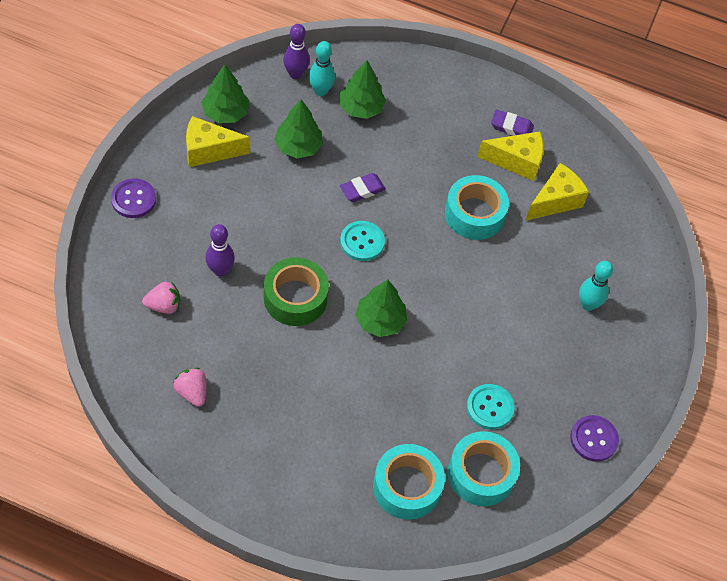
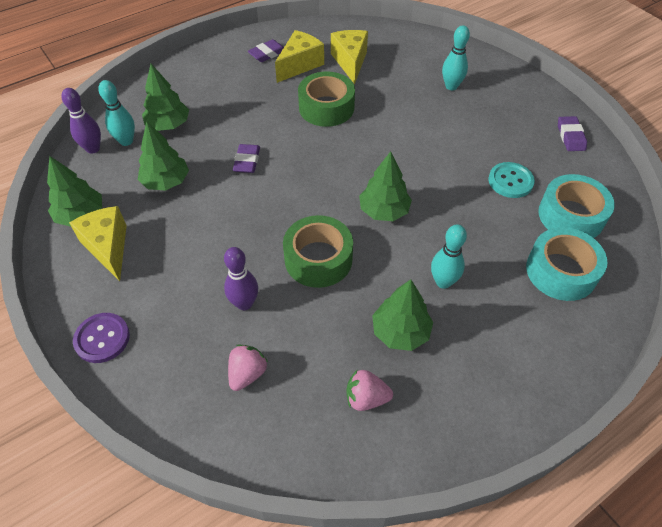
camera: 50 degrees left, 5 degrees down
(209, 151) = (108, 247): yellow cheese -> yellow cheese turned 120 degrees clockwise
(264, 389) = (400, 332): none -> green tree
(333, 399) = (443, 282): none -> turquoise bowling pin
(362, 242) = (297, 185): turquoise button -> none
(474, 214) = (326, 107): turquoise tape -> green tape
(593, 439) = (570, 136): purple button -> purple eraser

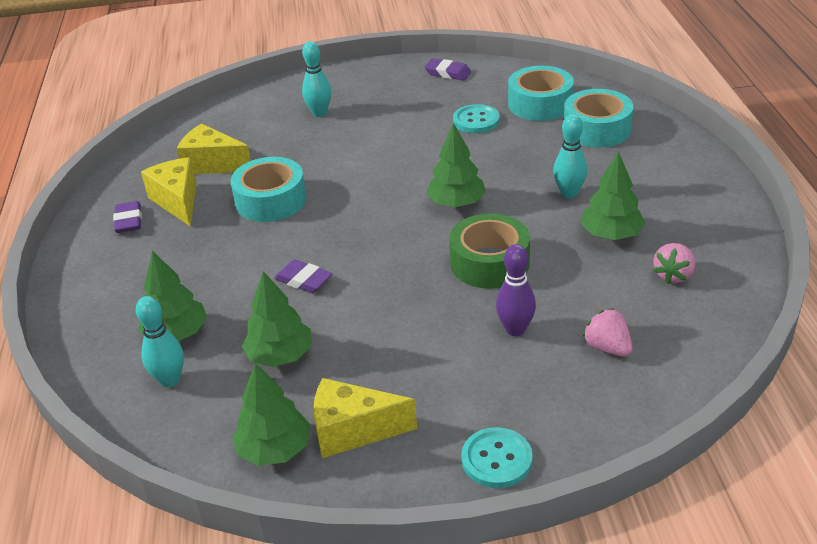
camera: 60 degrees left, 15 degrees down
(93, 149) = (154, 417): purple bowling pin -> none
(102, 338) = (496, 459): purple button -> turquoise button
(326, 107) = (271, 200): green tape -> turquoise tape

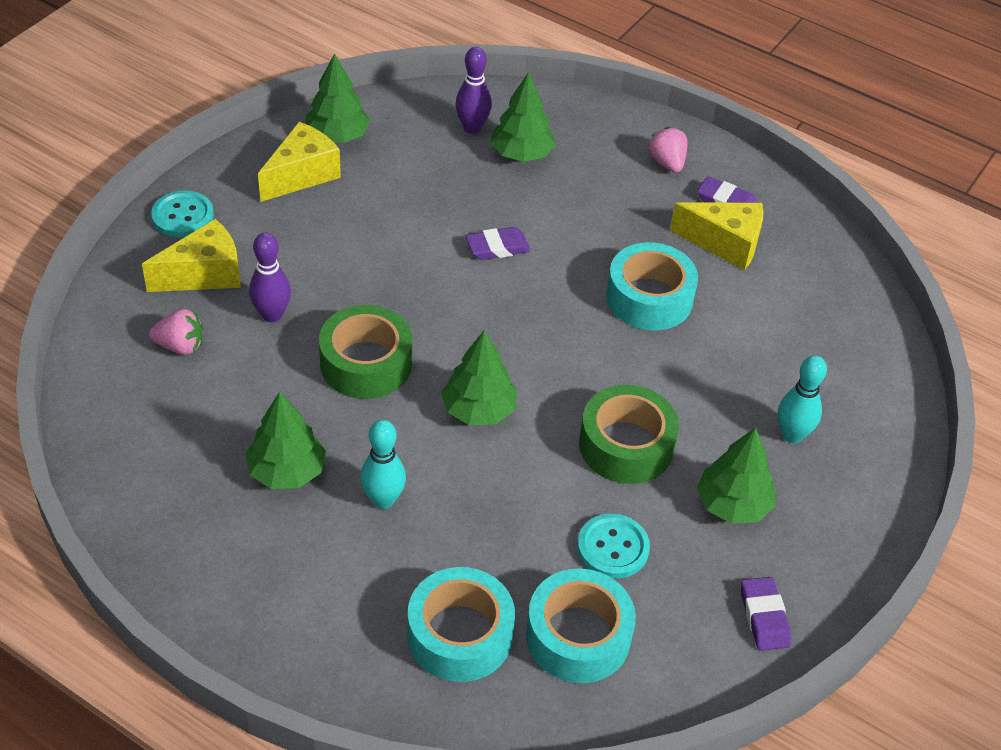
camera: 125 degrees right, 10 degrees up
(170, 380) = (472, 128): turquoise bowling pin -> purple bowling pin
(212, 164) = (770, 298): yellow cheese -> yellow cheese (204, 274)
(280, 356) = (423, 186): green tree -> green tree (733, 504)
(404, 149) = (626, 445): none -> green tape
(448, 73) = (764, 617): purple eraser -> purple eraser turned 75 degrees counterclockwise
(673, 275) = (183, 459): pink strawberry -> pink strawberry (667, 163)

